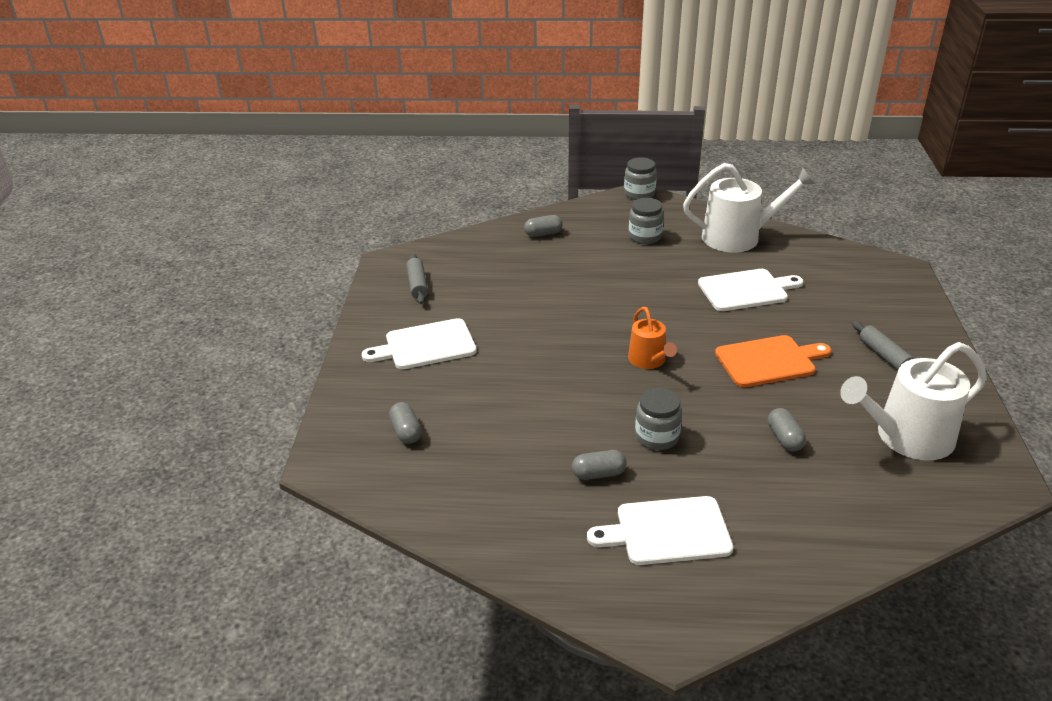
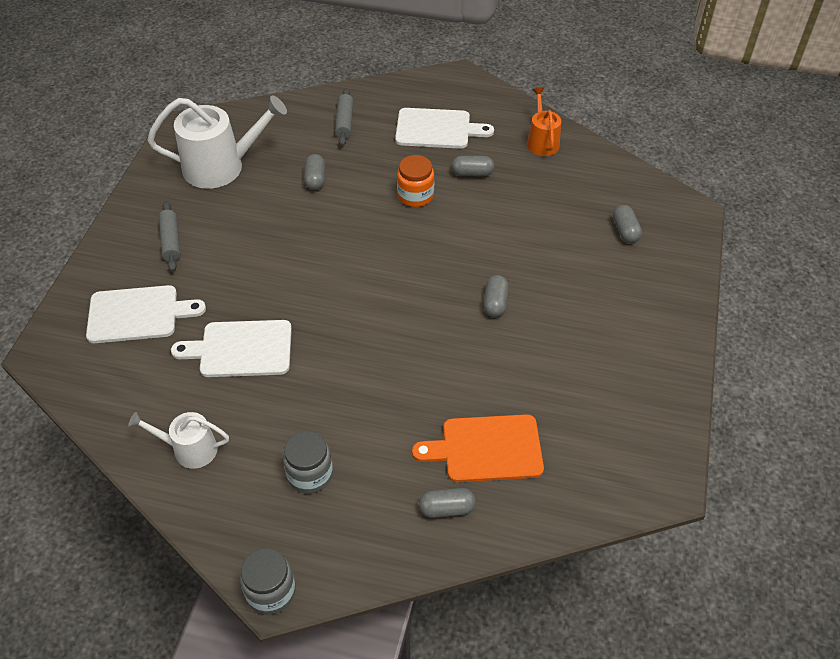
camera: 170 degrees left, 15 degrees up
(417, 285) = (623, 427): grey rolling pin -> grey rolling pin (344, 122)
(426, 345) = (610, 326): white cutting board -> white cutting board (138, 314)
(537, 349) = (495, 303): none -> grey capsule
(649, 360) = (390, 271): orange watering can -> orange watering can (542, 141)
(657, 437) = (415, 195): grey jar -> orange jar
(738, 237) = (189, 449): white watering can -> white watering can, size x0.56
(769, 361) = (279, 252): orange cutting board -> orange cutting board (486, 448)

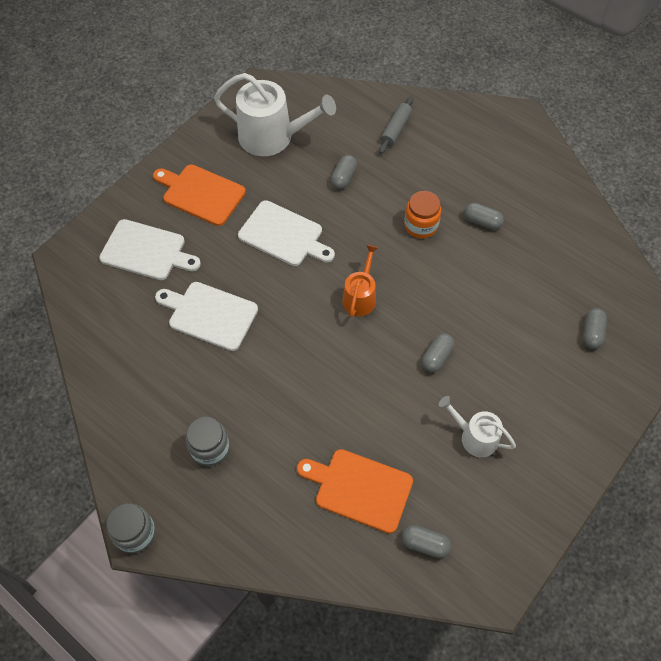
camera: 25 degrees right, 10 degrees up
(171, 241) = (201, 193): grey rolling pin -> orange cutting board
(189, 449) = (131, 386): white watering can -> white watering can (474, 437)
(437, 129) = (473, 165): white cutting board -> white cutting board (283, 235)
(446, 509) = (300, 527): grey capsule -> grey capsule (425, 544)
(542, 141) = (563, 212): orange watering can -> orange watering can (360, 297)

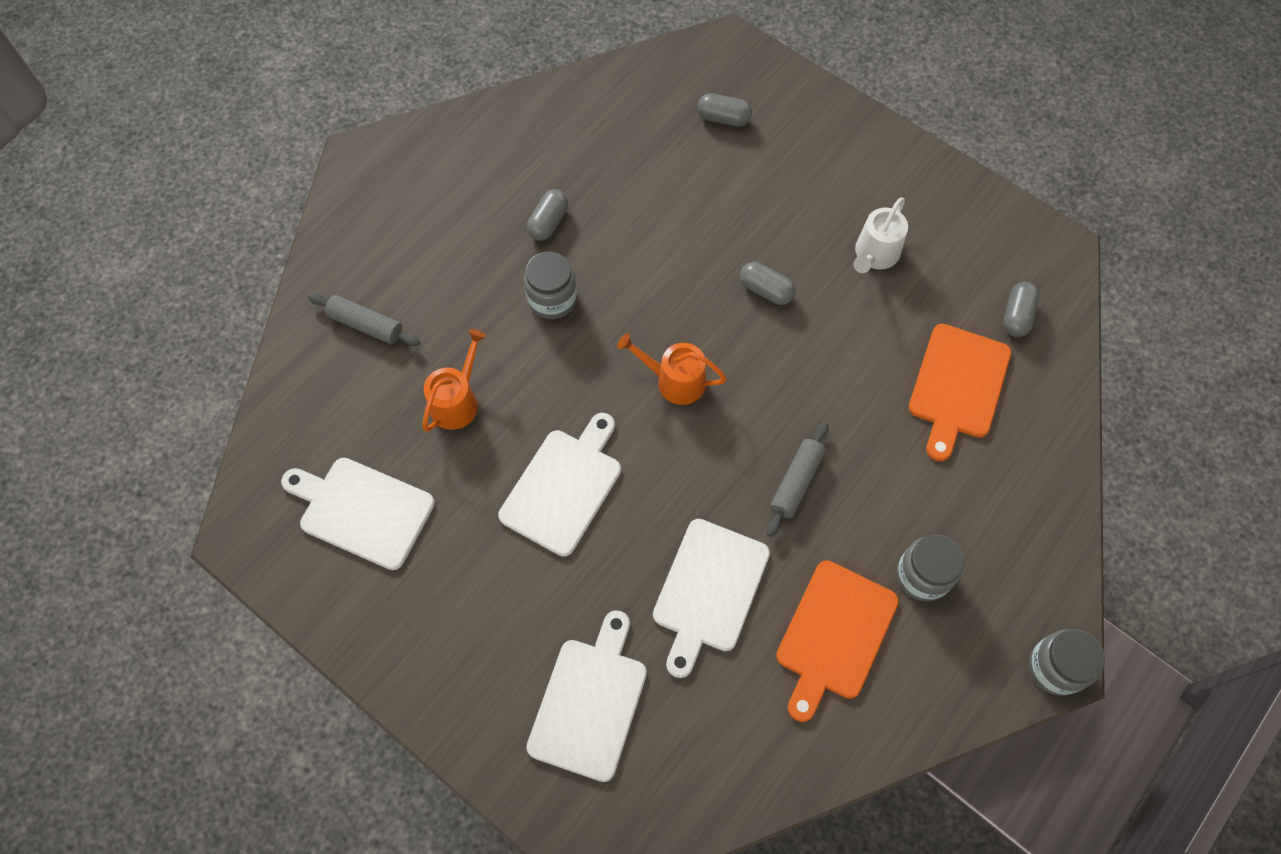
camera: 90 degrees left, 5 degrees up
(201, 193) = (475, 621): orange cutting board -> orange cutting board (834, 635)
(272, 137) = (362, 510): white watering can -> white cutting board
(283, 370) = (796, 482): none -> grey rolling pin
(343, 178) = (457, 401): grey capsule -> orange watering can
(421, 225) = (552, 299): orange jar -> grey jar

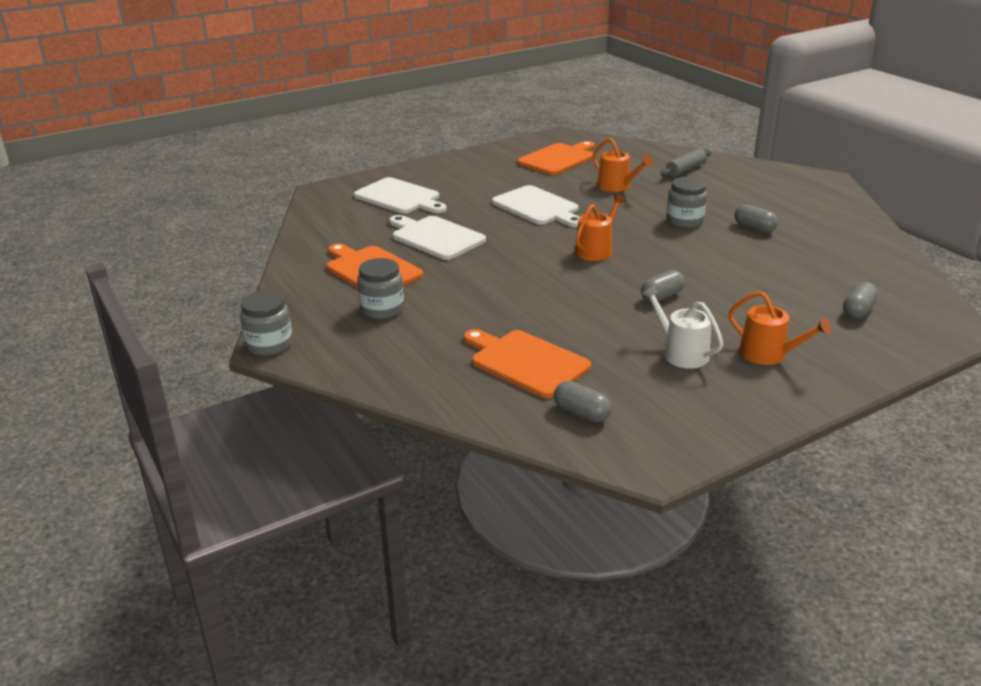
camera: 110 degrees right, 35 degrees down
(362, 510) = (558, 159): white cutting board -> orange cutting board
(796, 482) = (488, 278): grey rolling pin -> none
(843, 184) = (768, 354): none -> orange watering can

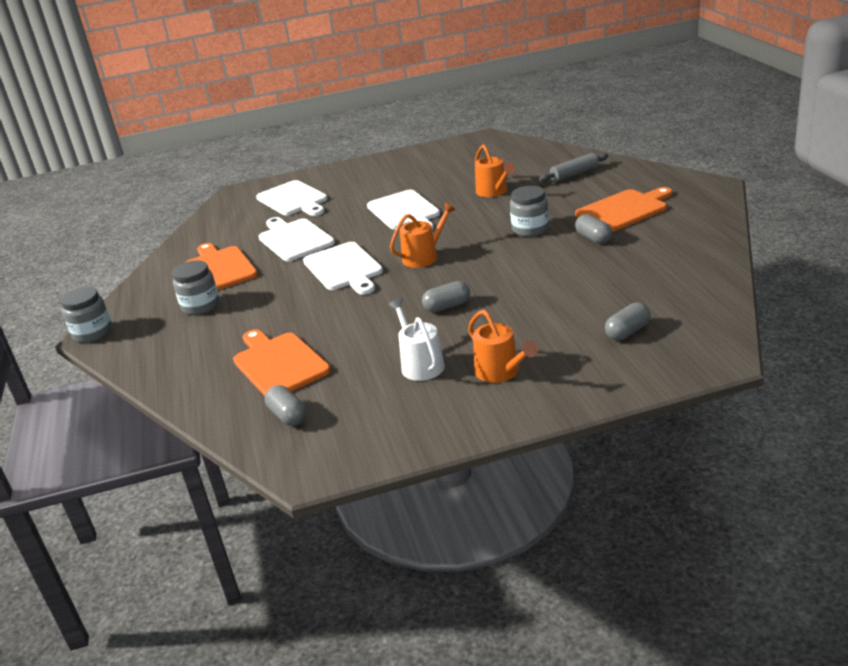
camera: 20 degrees right, 0 degrees up
(518, 264) = (344, 268): none -> white cutting board
(558, 159) = (461, 162): orange cutting board -> orange cutting board (624, 210)

